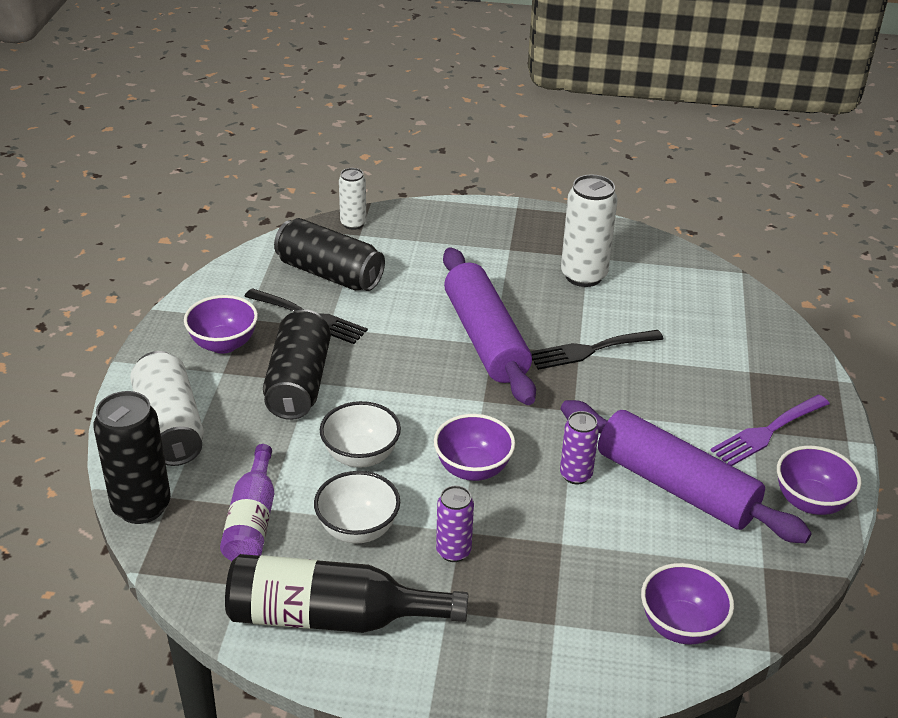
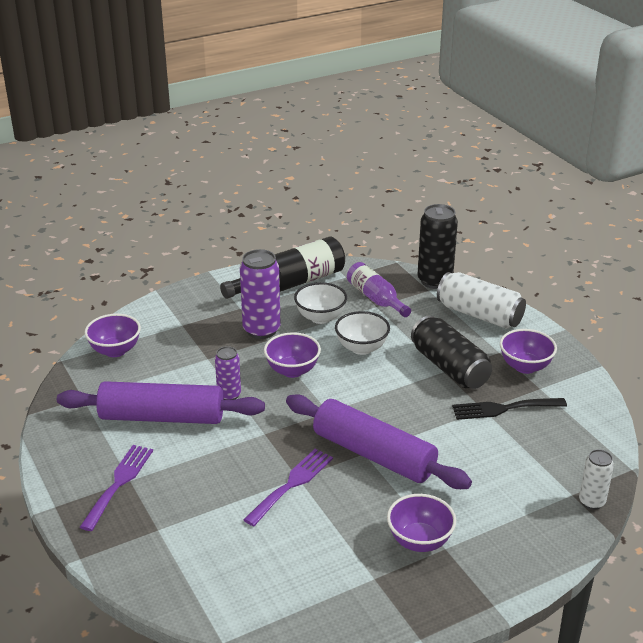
camera: 145 degrees right, 5 degrees down
(329, 273) = (541, 447): black can -> none
(453, 551) = (261, 330): purple can -> purple can, size x1.72
(583, 275) = (358, 554): white can -> none
(590, 350) = (292, 484): black fork -> purple fork
(810, 502) = (67, 448): purple bowl -> purple bowl (419, 541)

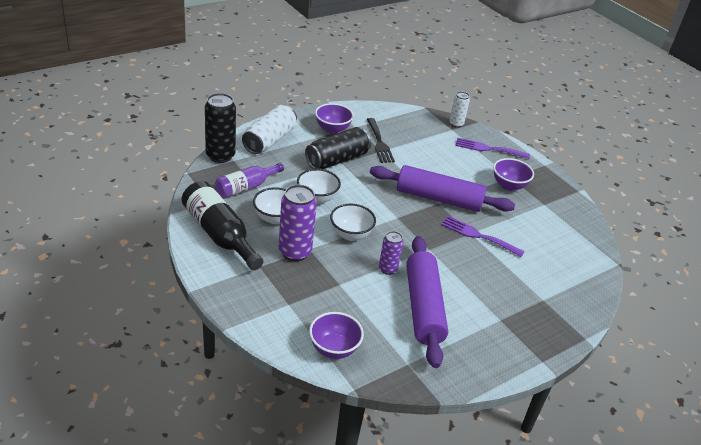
camera: 100 degrees left, 5 degrees up
(119, 483) = (505, 325): purple fork -> purple fork (488, 149)
(292, 370) = (350, 234): purple bowl -> white bowl
(373, 455) = (438, 199): purple rolling pin -> purple rolling pin turned 75 degrees clockwise

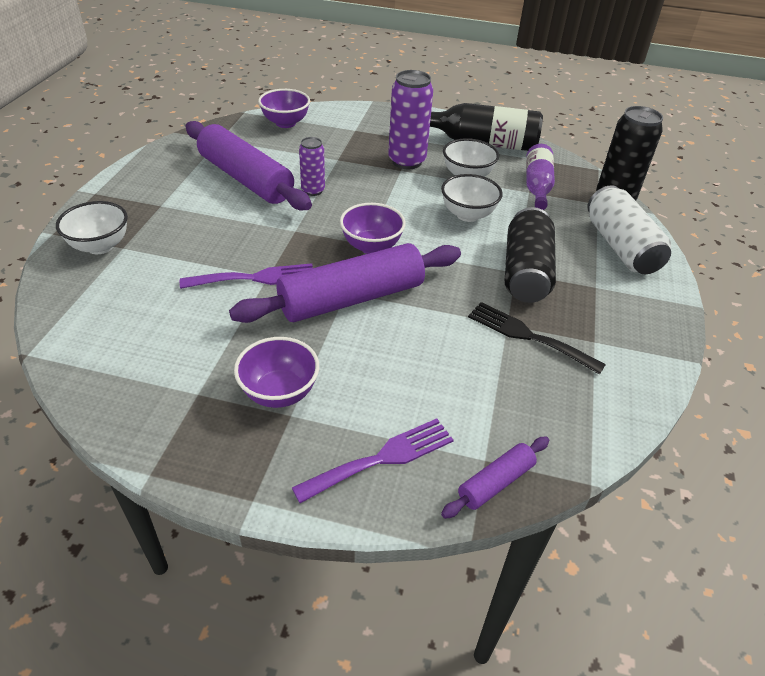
camera: 140 degrees right, 5 degrees up
(332, 129) = (606, 314): purple bowl -> purple bowl (371, 246)
(350, 234) = (386, 200): white bowl -> white bowl (100, 246)
(456, 124) = (495, 483): white can -> purple rolling pin

